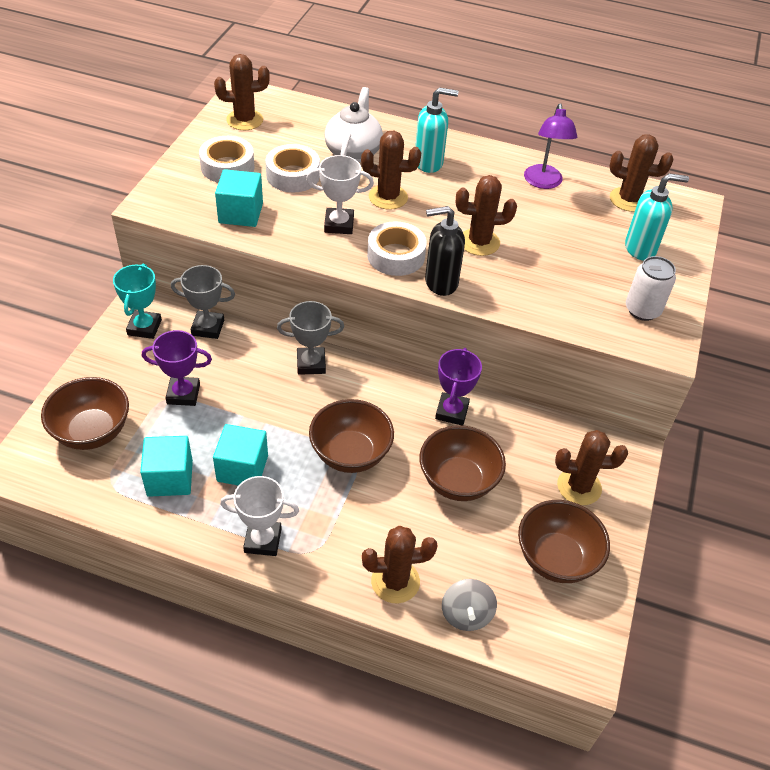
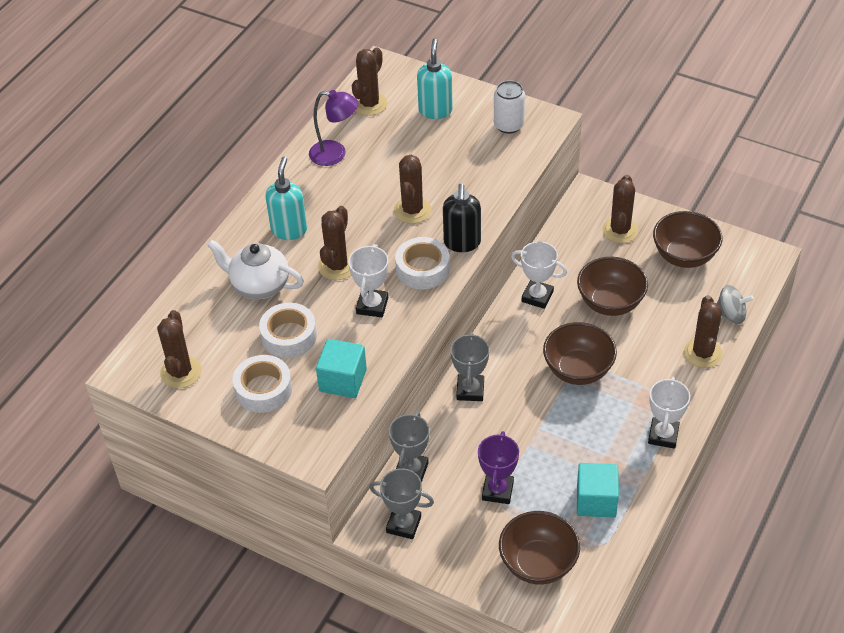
camera: 75 degrees left, 0 degrees up
(144, 327) = (403, 524): turquoise trophy -> grey trophy
(242, 468) = (588, 447): turquoise cube -> none
(452, 412) = (537, 296): purple trophy -> white trophy

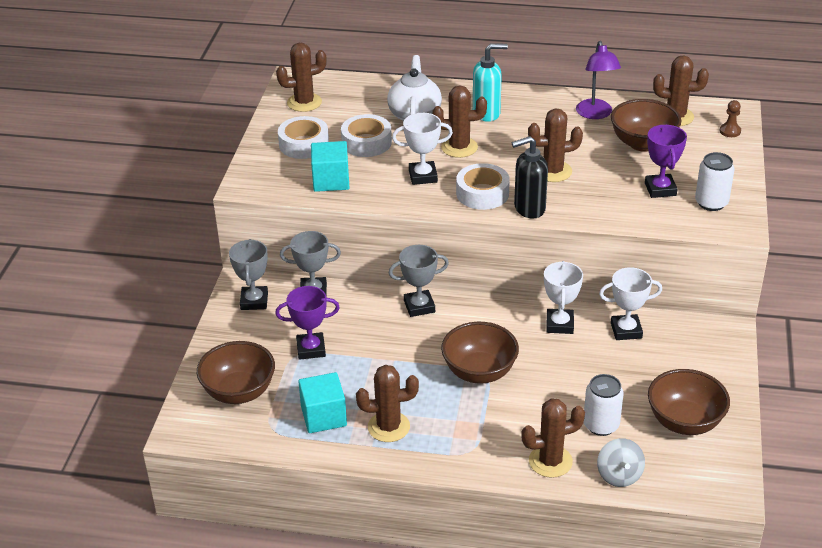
camera: 70 degrees right, 10 degrees down
(411, 79) = (730, 131): none -> brown pawn
(435, 110) = (697, 155): turquoise soap dispenser -> none
(474, 149) = (660, 189): none -> purple trophy
(610, 303) = (581, 377): brown bowl -> brown bowl (643, 143)
(620, 230) = (689, 365): brown cactus -> brown cactus (388, 427)
(663, 435) = (424, 450): white trophy -> white trophy (626, 330)
(671, 308) = (601, 425): none -> white can

